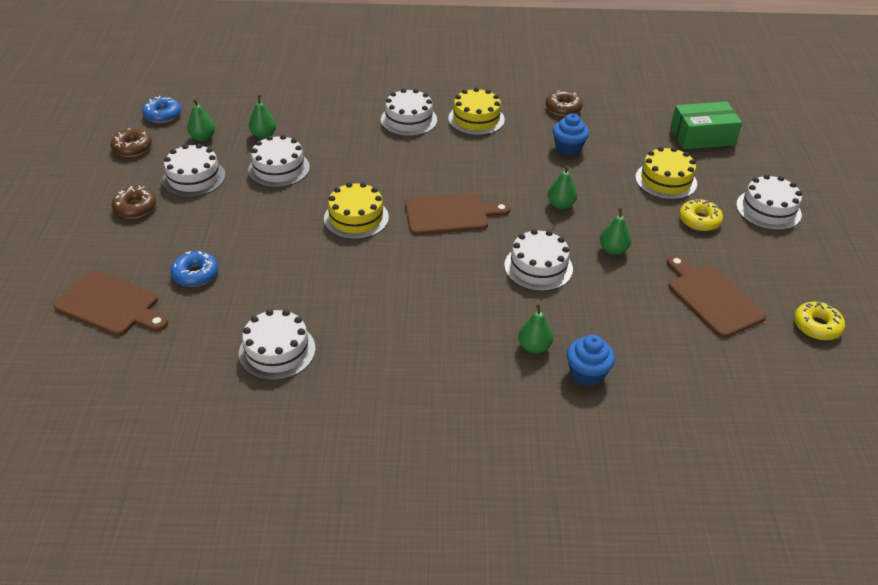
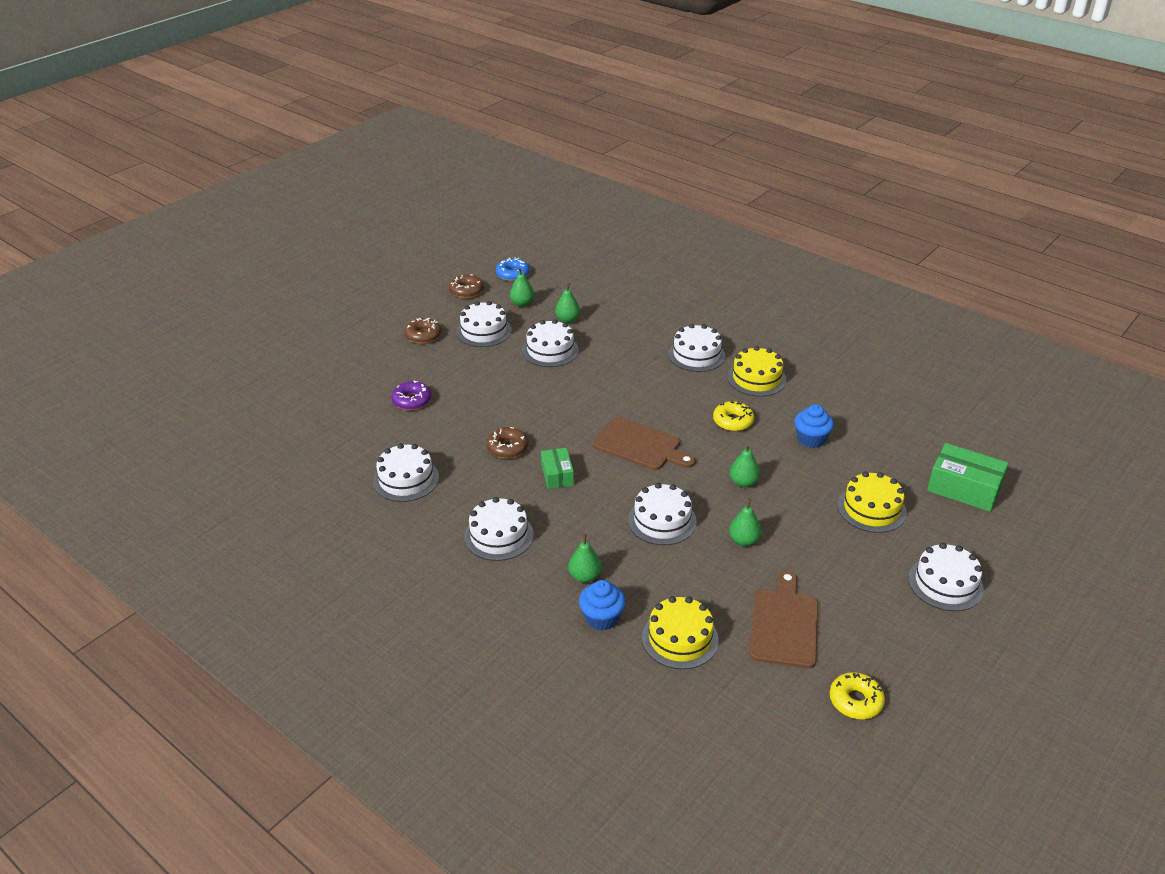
camera: 40 degrees right, 5 degrees down
(111, 305) = (341, 395): brown cutting board -> none
(195, 274) = (412, 401): blue donut -> purple donut
(356, 218) = (564, 413): yellow cake -> yellow cake (680, 638)
(411, 273) = (557, 475): none -> green box
(423, 354) = (499, 535): none -> white cake
(563, 108) = (850, 403): brown donut -> brown donut (507, 448)
(699, 220) = (859, 557): yellow donut -> yellow donut (733, 421)

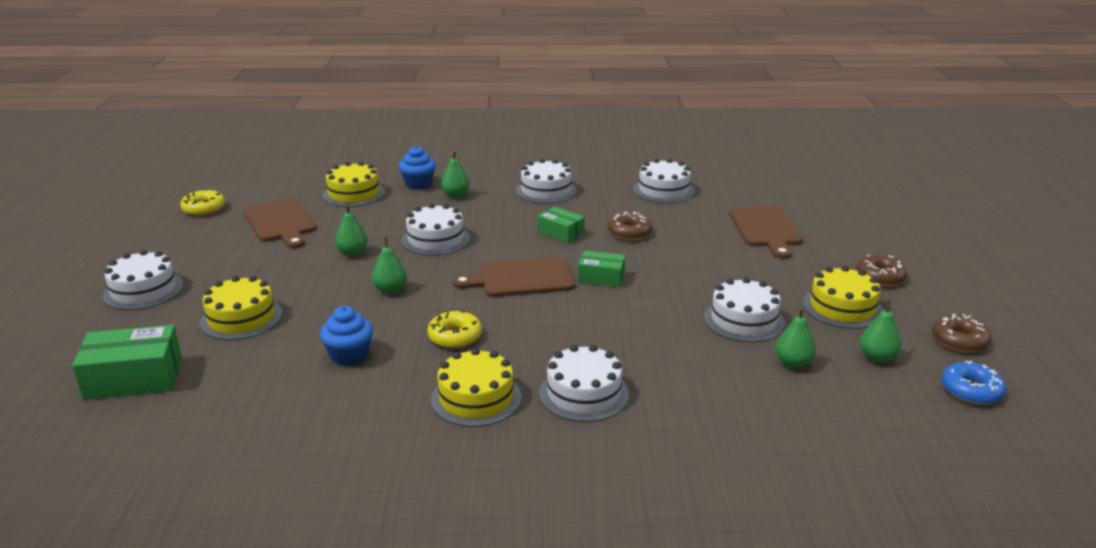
camera: 140 degrees right, 10 degrees down
(412, 401) = (766, 229): purple donut -> brown cutting board
(484, 331) = (842, 307): white cake -> yellow cake
(586, 419) = (601, 277): none -> green box

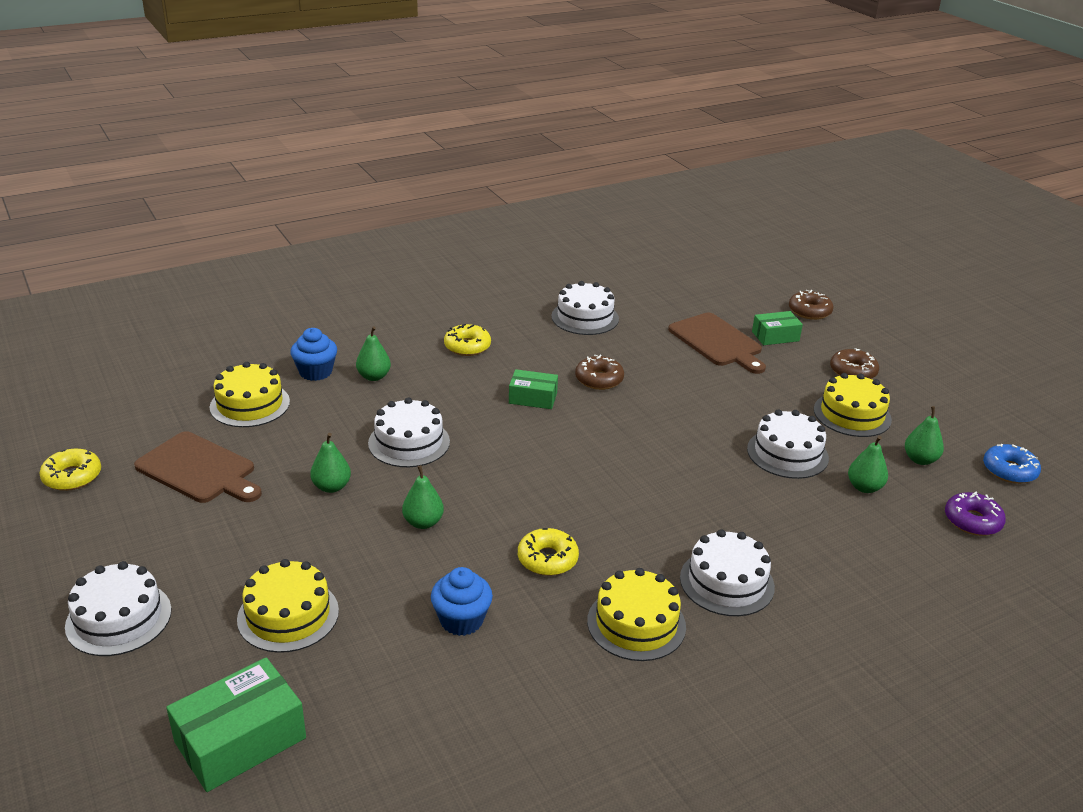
camera: 30 degrees left, 5 degrees up
(521, 278) = (546, 466): brown cutting board -> none
(546, 191) = (467, 346): white cake -> yellow donut
(601, 277) = (622, 442): green box -> green box (775, 336)
(881, 418) = (972, 521): none -> purple donut
(959, 341) = (962, 422): brown donut -> brown donut (809, 311)

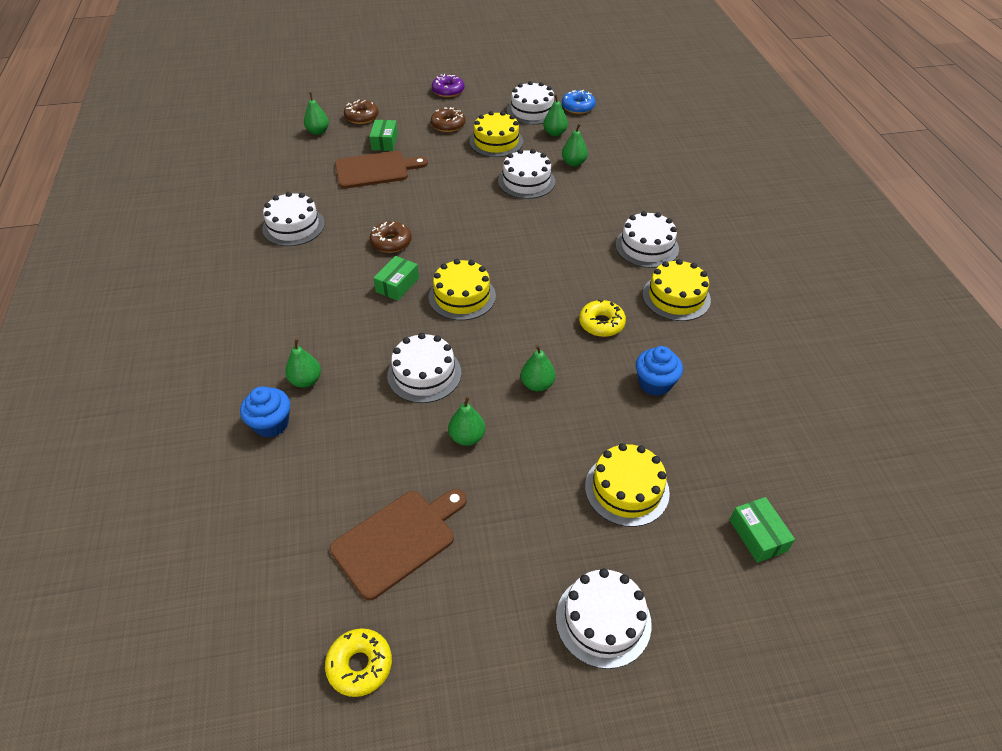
camera: 70 degrees left, 15 degrees up
(240, 740) = (758, 535): green box -> green box, size x0.61
(250, 404) = (301, 486): yellow cake -> yellow cake (462, 296)
(467, 346) = (293, 307): yellow donut -> none
(755, 292) = (318, 132): none -> green pear
(955, 431) = (532, 110): none -> white cake
(972, 521) = (618, 136): purple donut -> purple donut (448, 91)

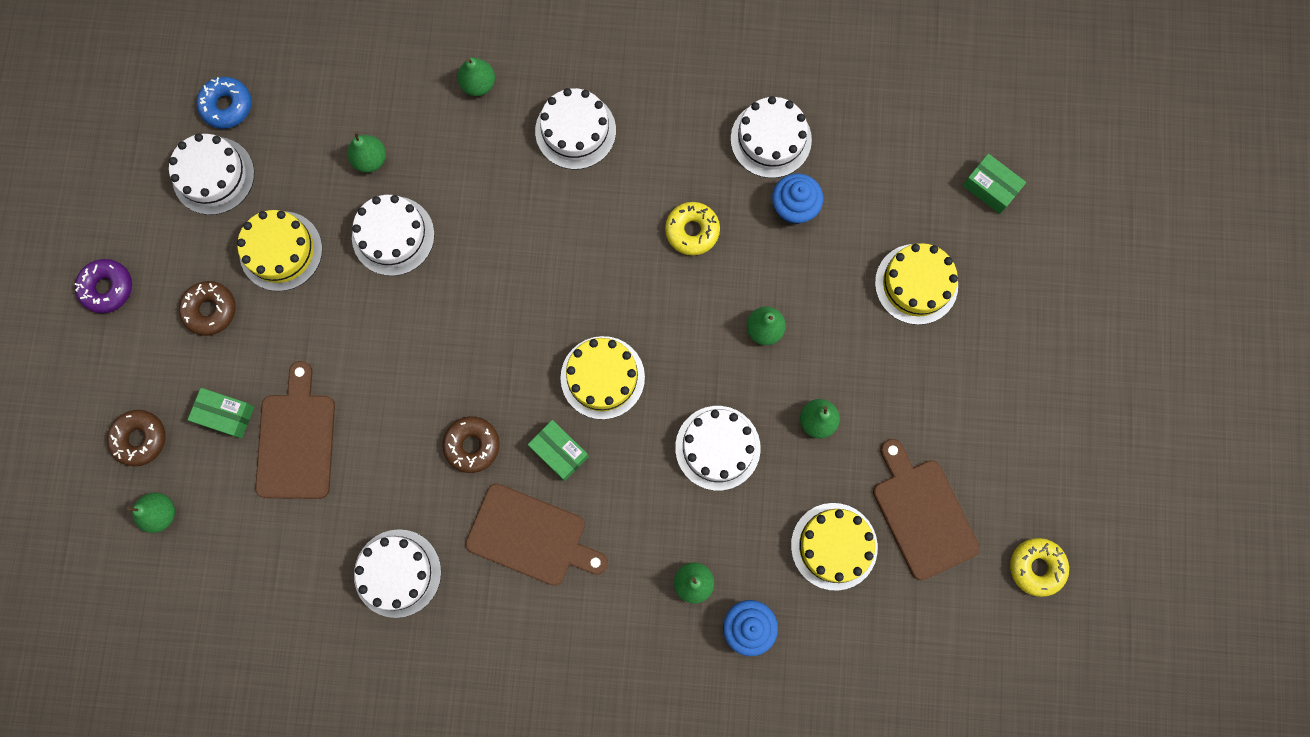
camera: 75 degrees left, 30 degrees up
(330, 283) = (531, 536): none -> brown cutting board
(555, 133) = (287, 161): green pear -> green pear (478, 84)
(603, 620) = (1040, 351): white cake -> white cake (771, 139)
(676, 297) = (672, 132): yellow cake -> yellow cake (834, 546)
(758, 535) = (990, 187): green box -> green box turned 45 degrees clockwise

